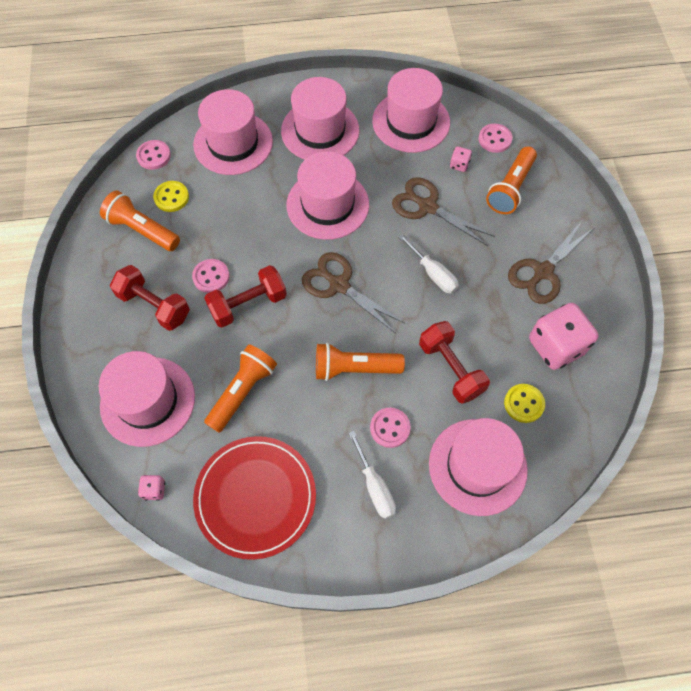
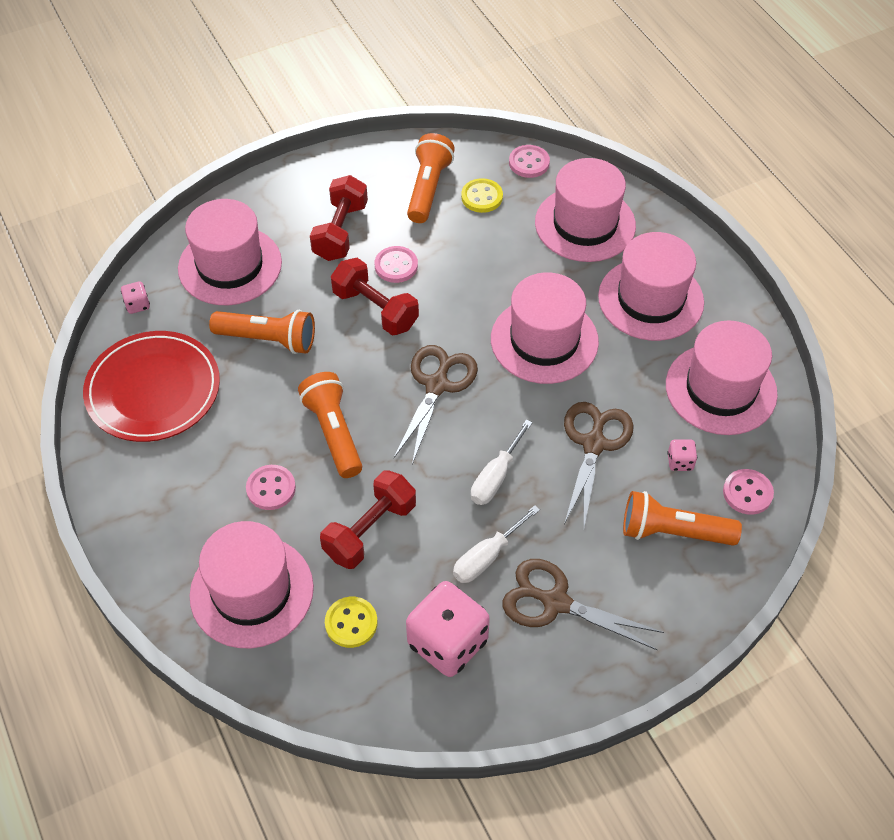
camera: 70 degrees right, 10 degrees down
(375, 486) = (196, 494): white screwdriver -> white screwdriver (486, 557)

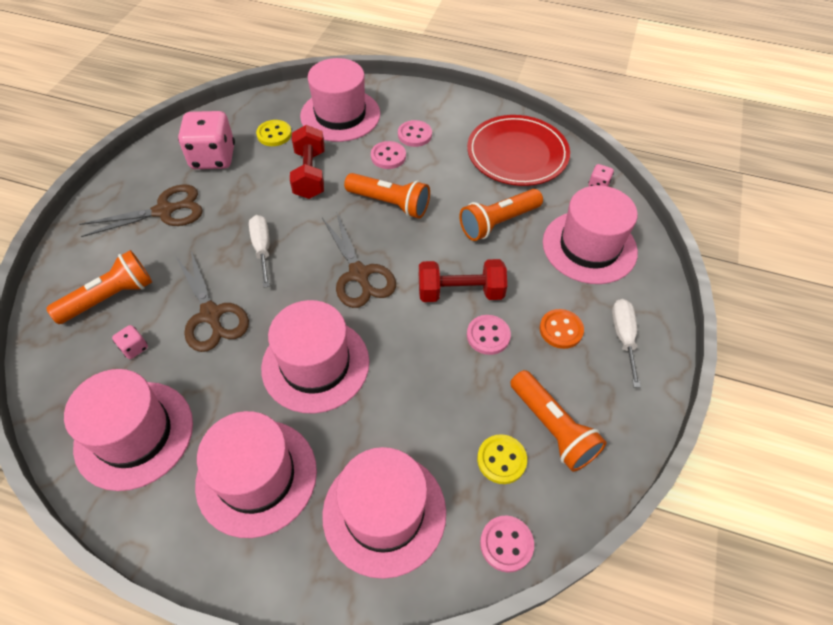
camera: 135 degrees right, 0 degrees up
(340, 231) = (561, 330): red dumbbell -> orange button
(486, 557) = (227, 205): white screwdriver -> white screwdriver (623, 337)
(747, 493) = (65, 362): pink button -> pink button (414, 135)

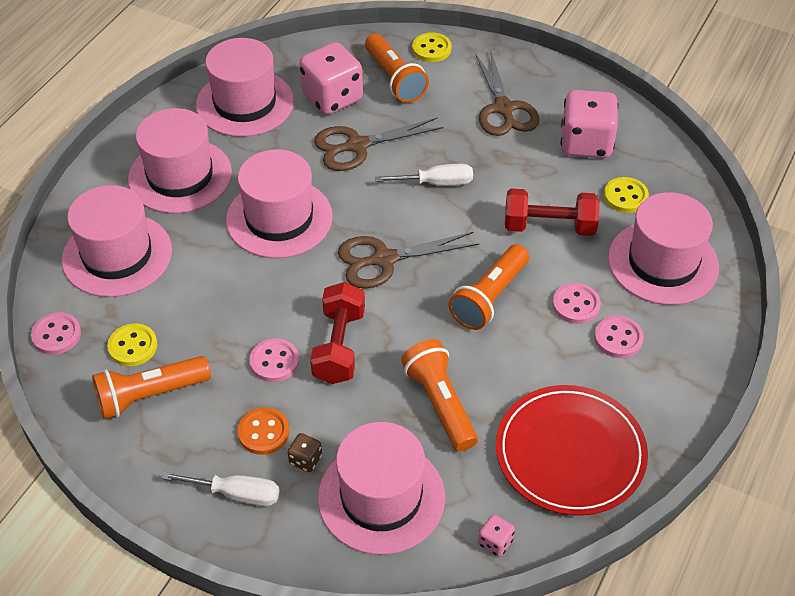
camera: 100 degrees right, 5 degrees down
(66, 272) = (431, 49): none -> yellow button
(134, 348) = (332, 98): pink dice -> pink dice, size x2.33
(575, 297) = (305, 460): none -> brown dice

